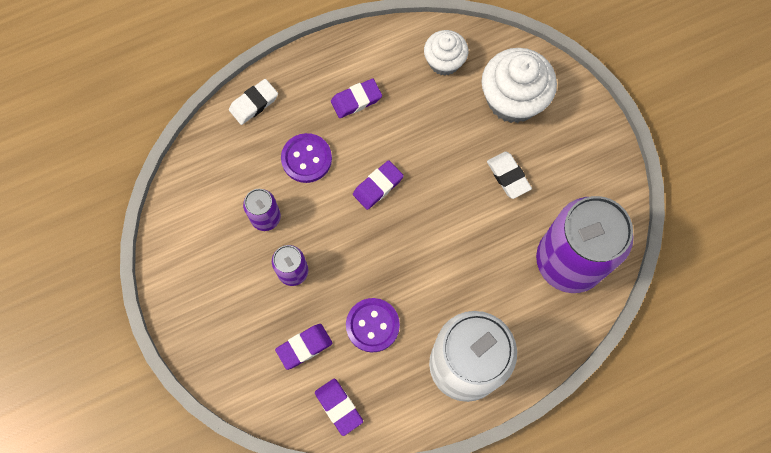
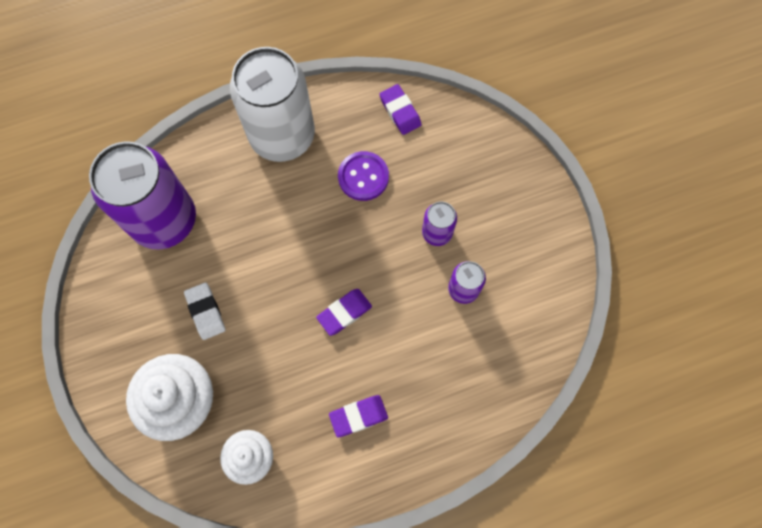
camera: 175 degrees left, 0 degrees up
(254, 103) = (475, 422): white eraser -> none
(304, 347) = (428, 163): purple eraser -> none
(306, 159) = (418, 350): purple button -> none

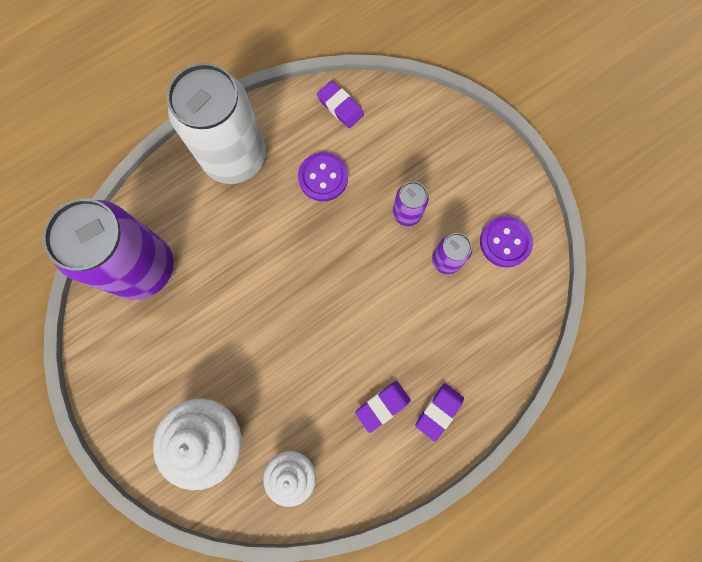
camera: 15 degrees left, 5 degrees up
(205, 312) = (209, 346): white eraser -> none
(344, 313) = (342, 311): purple eraser -> purple eraser (439, 411)
(528, 287) = (505, 242): none -> purple button

